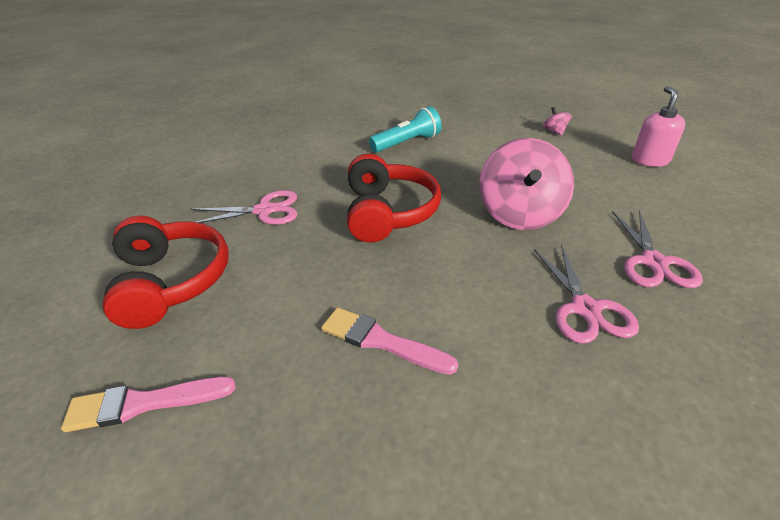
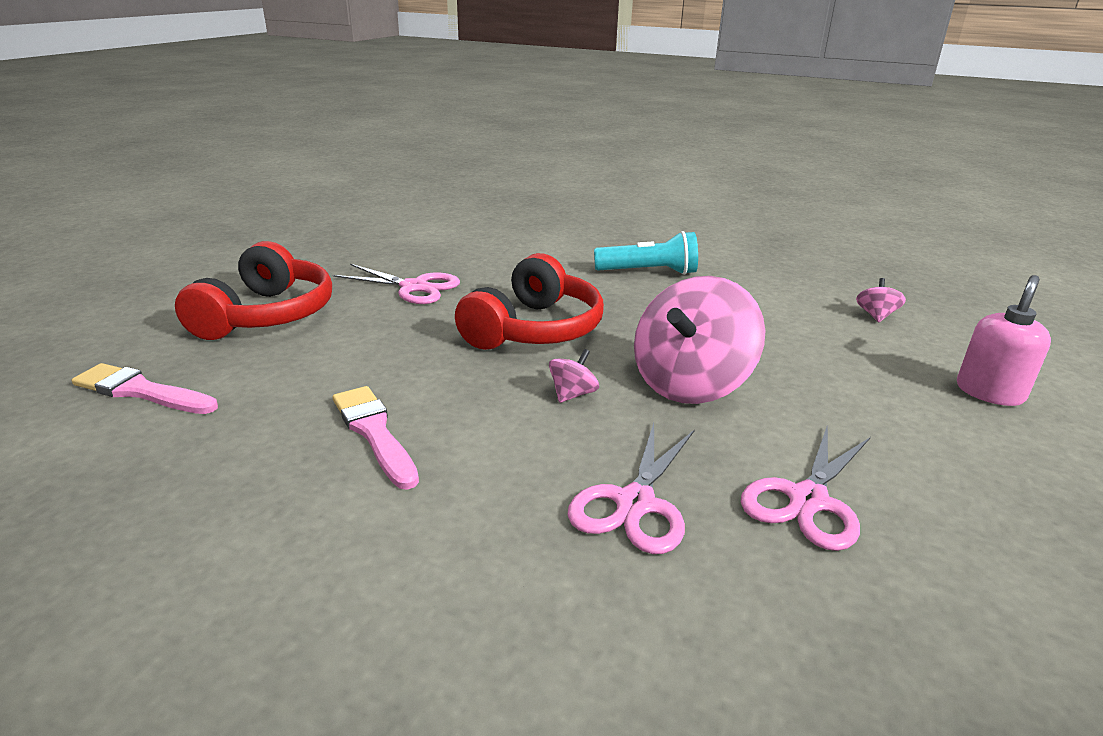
camera: 30 degrees right, 10 degrees down
(467, 250) = (572, 394): none -> pink spinning top

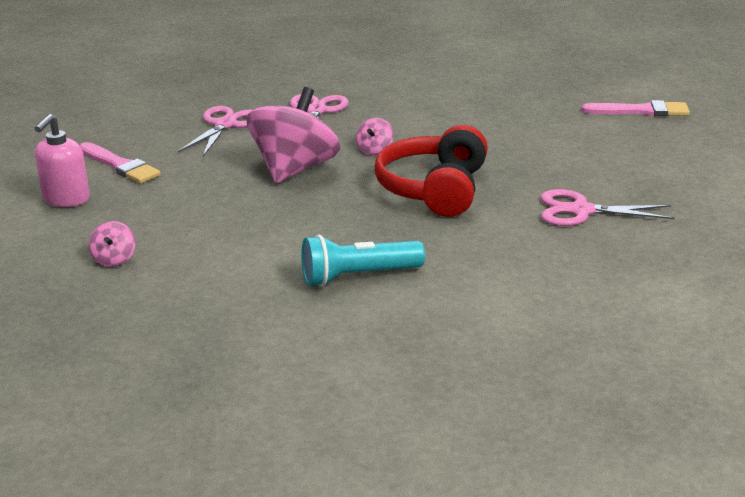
camera: 165 degrees right, 0 degrees up
(267, 315) = (659, 164): red headphones -> none
(374, 432) = (477, 115): pink brush -> pink brush (120, 166)

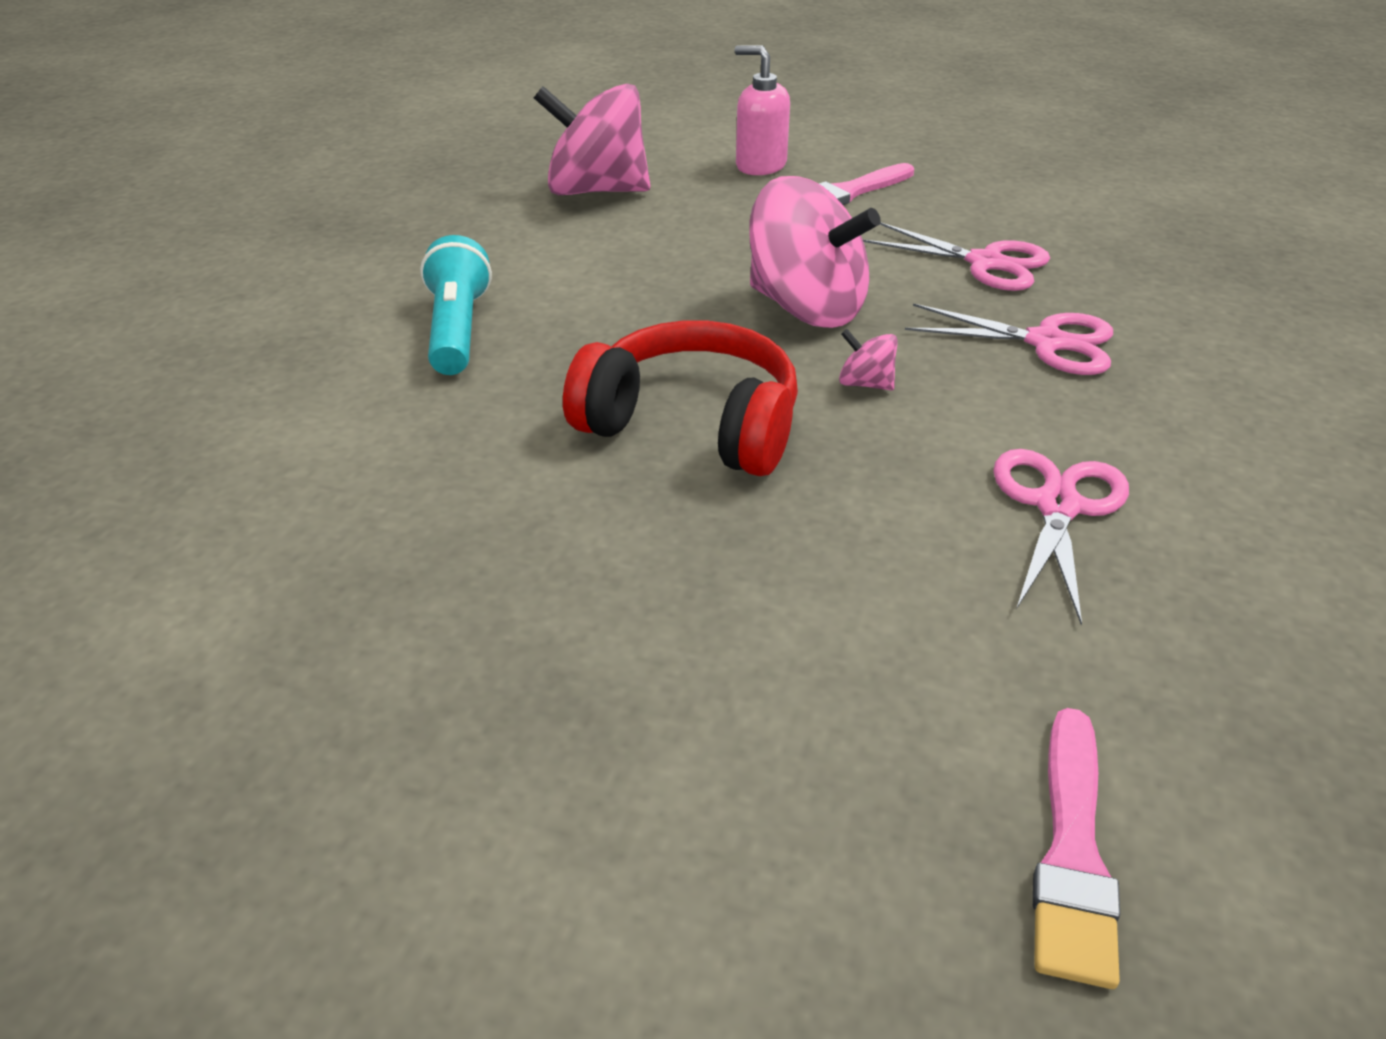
camera: 100 degrees right, 10 degrees up
(114, 259) = (596, 190): pink spinning top -> pink spinning top, size x2.41
(581, 211) = (537, 581): pink scissors -> pink scissors (1057, 506)

